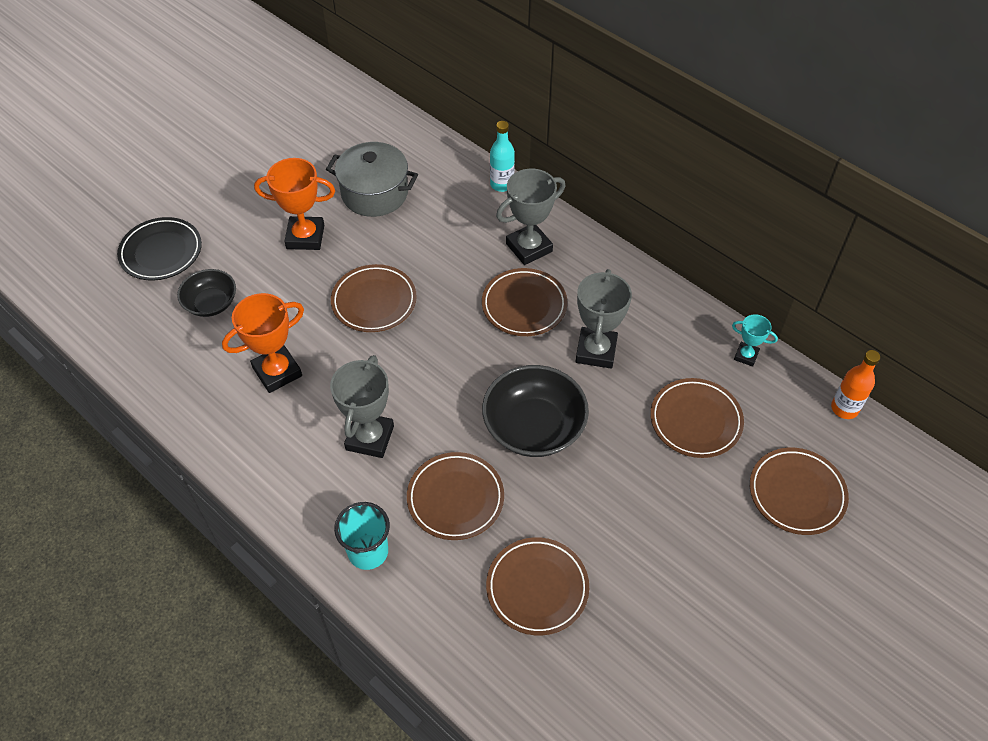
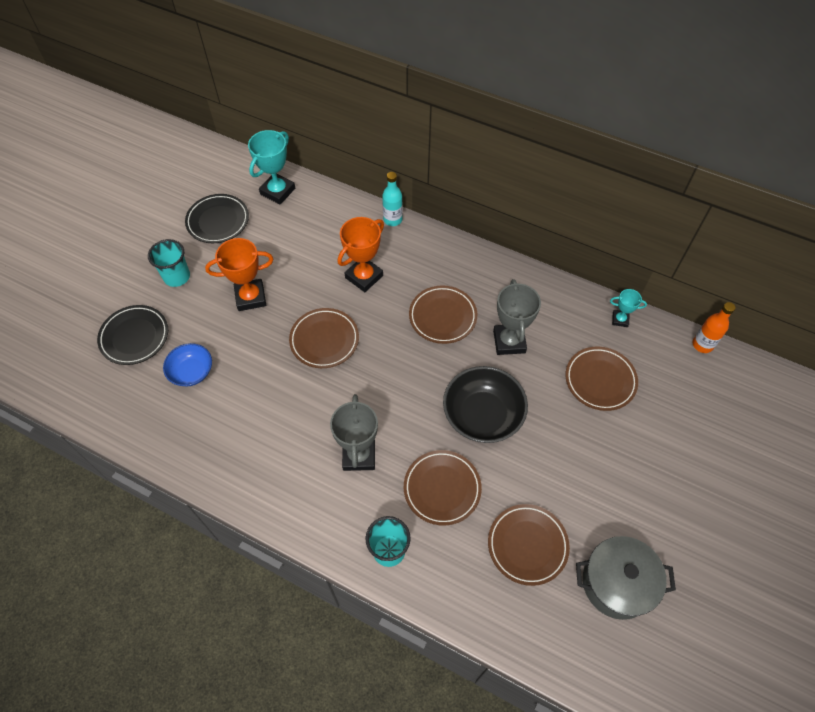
camera: 15 degrees left, 5 degrees up
(211, 303) = (191, 372): black bowl -> blue bowl
(230, 197) = (177, 277): none -> turquoise cup
(277, 372) = (266, 418): orange trophy -> orange trophy (364, 276)
(297, 146) = (218, 221): none -> black plate
(374, 193) = (294, 248): grey pot -> grey pot (617, 583)
(377, 127) = (277, 191): none -> turquoise trophy
(529, 247) = (431, 268): grey trophy -> none
(796, 493) = (690, 420): brown plate -> none

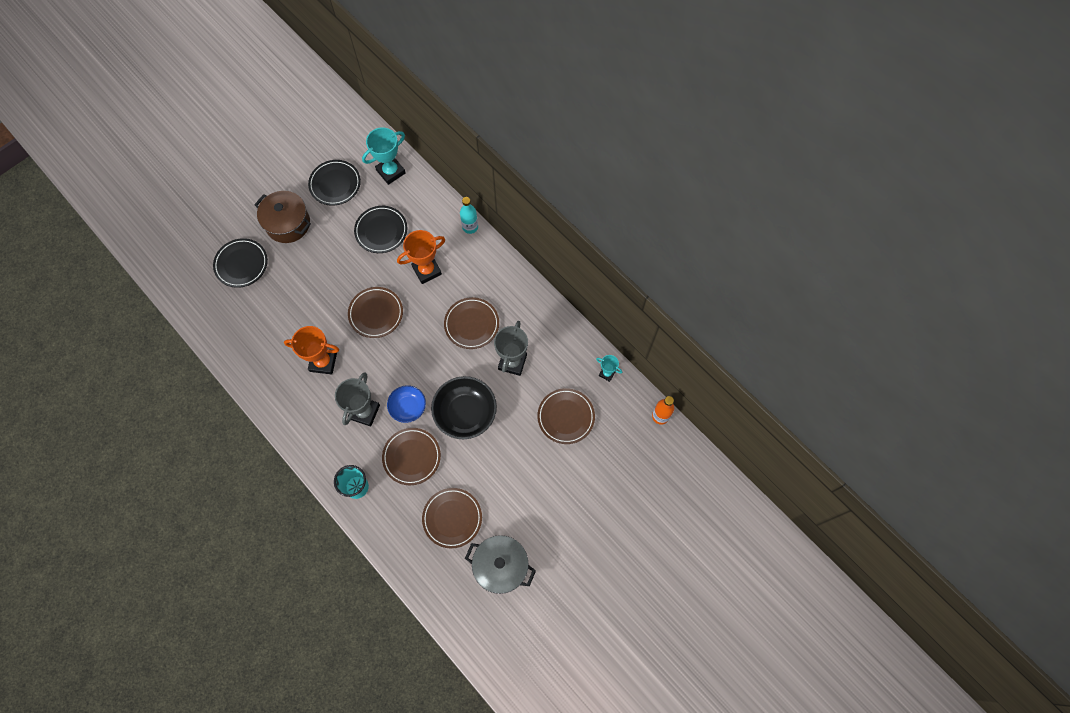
camera: 20 degrees right, 10 degrees up
(177, 277) = (288, 224): turquoise cup -> brown pot
(191, 372) = (272, 306): blue bowl -> blue bowl (408, 407)
(250, 297) = (335, 259): orange trophy -> orange trophy (323, 362)
(292, 252) = (381, 231): none -> black plate

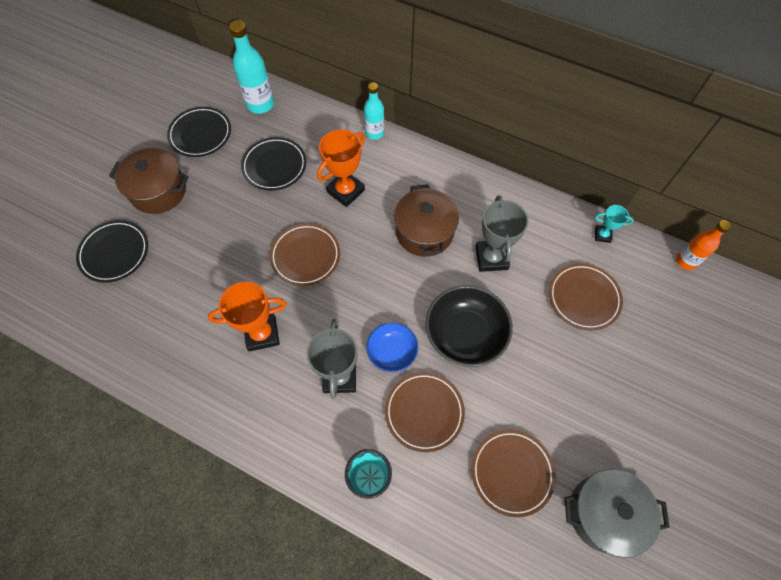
camera: 20 degrees left, 5 degrees down
(390, 171) = (260, 104): turquoise trophy -> turquoise bottle
(471, 324) = (424, 232): brown plate -> brown pot

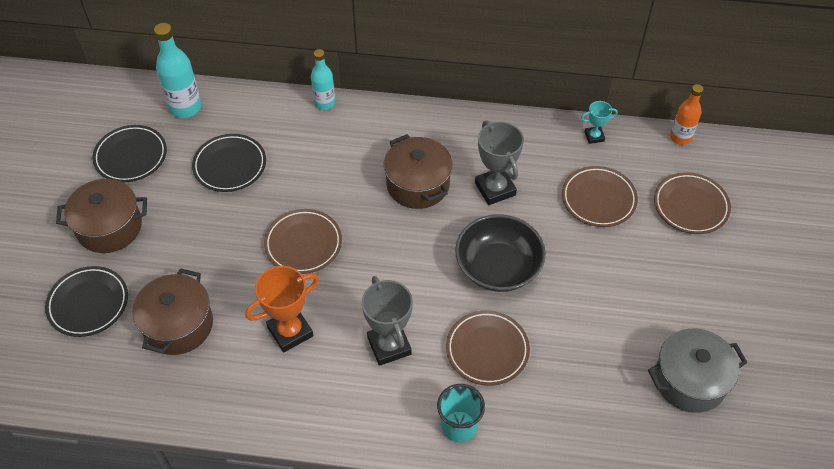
camera: 20 degrees left, 10 degrees down
(175, 296) = (178, 325): none -> brown pot
(345, 191) = (318, 168): orange trophy -> none
(392, 352) = (432, 306): blue bowl -> none
(512, 472) = (592, 375): brown plate -> brown plate (690, 206)

